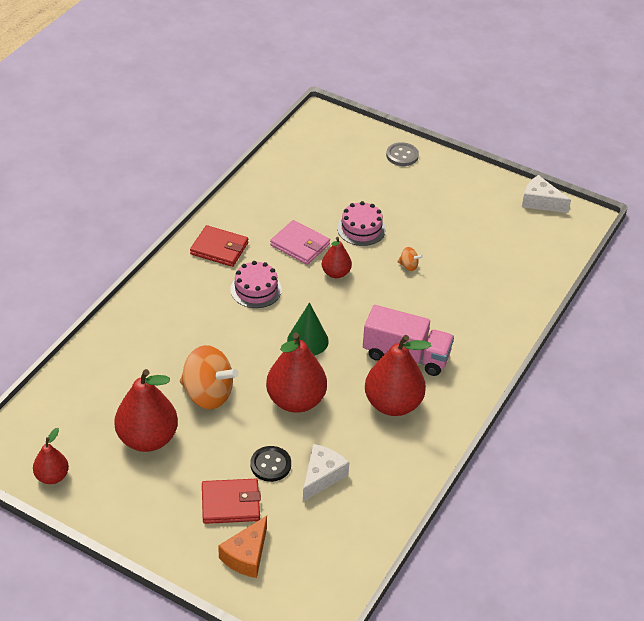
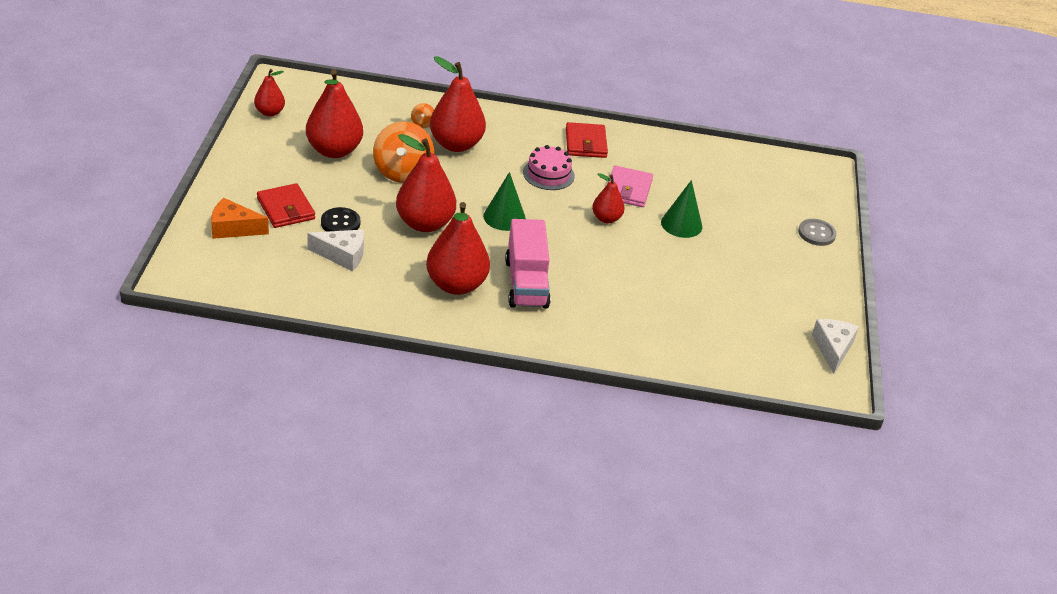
camera: 65 degrees right, 5 degrees down
(180, 340) = (456, 144): none -> red pear
(361, 229) = (681, 224): pink cake -> green cone
(408, 266) = (652, 265): orange spinning top -> orange spinning top (423, 124)

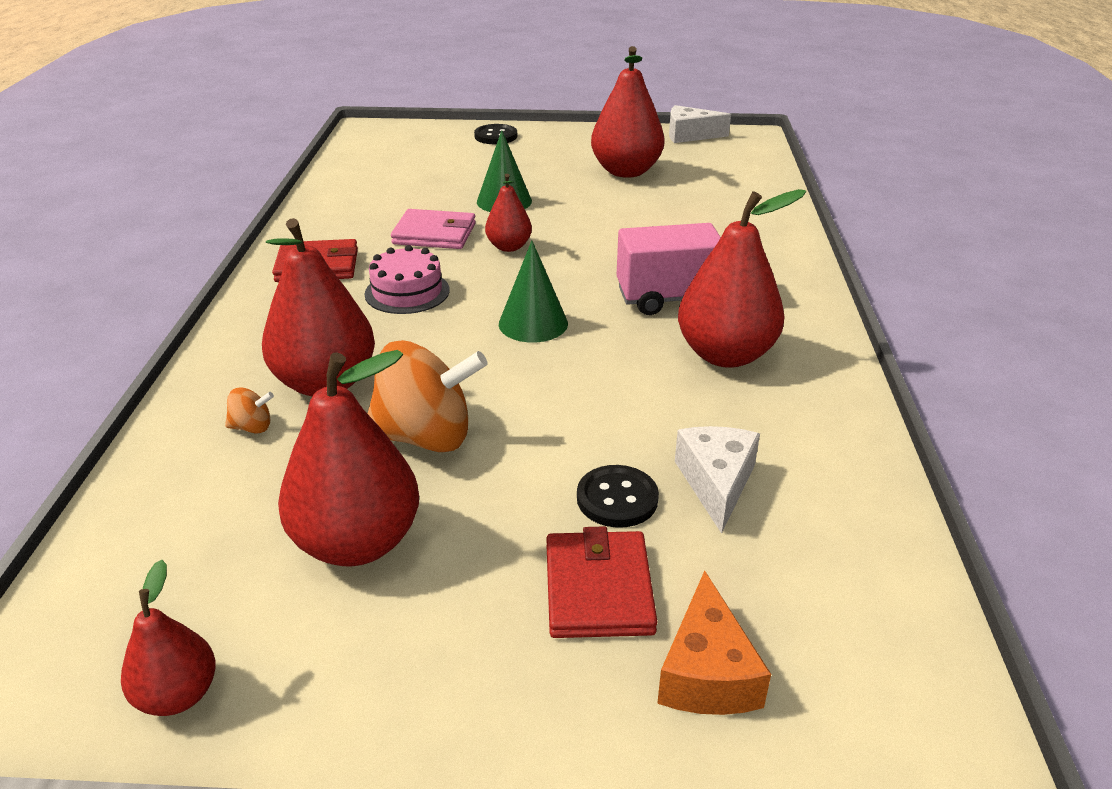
camera: 90 degrees left, 5 degrees down
(286, 209) = (598, 589): red wallet -> red wallet turned 60 degrees counterclockwise
(425, 223) = (579, 397): red pear -> red pear (626, 171)
(816, 233) = (496, 136): grey button -> black button

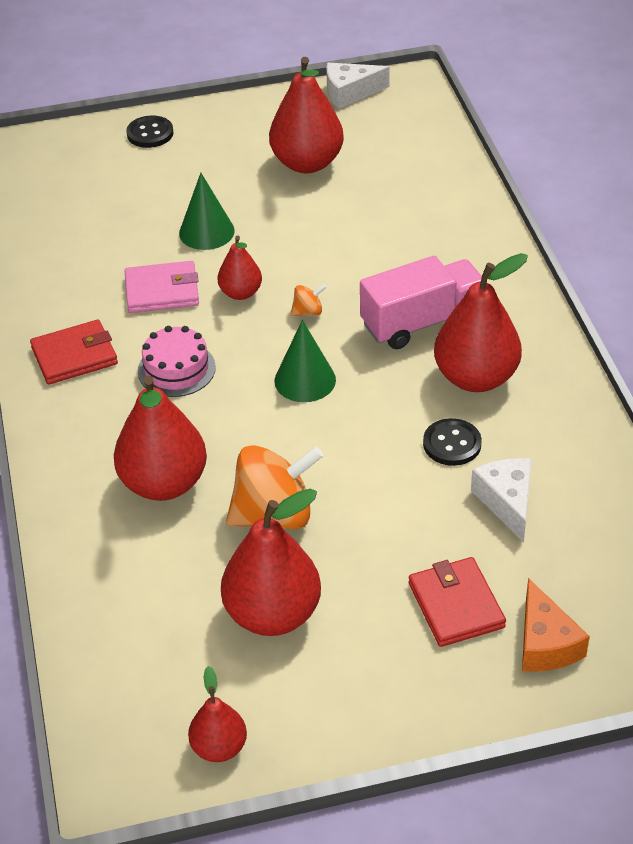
camera: 15 degrees left, 10 degrees up
(252, 427) = (131, 539): orange spinning top -> orange spinning top (308, 312)
(617, 498) = (441, 532): black button -> black button (452, 444)

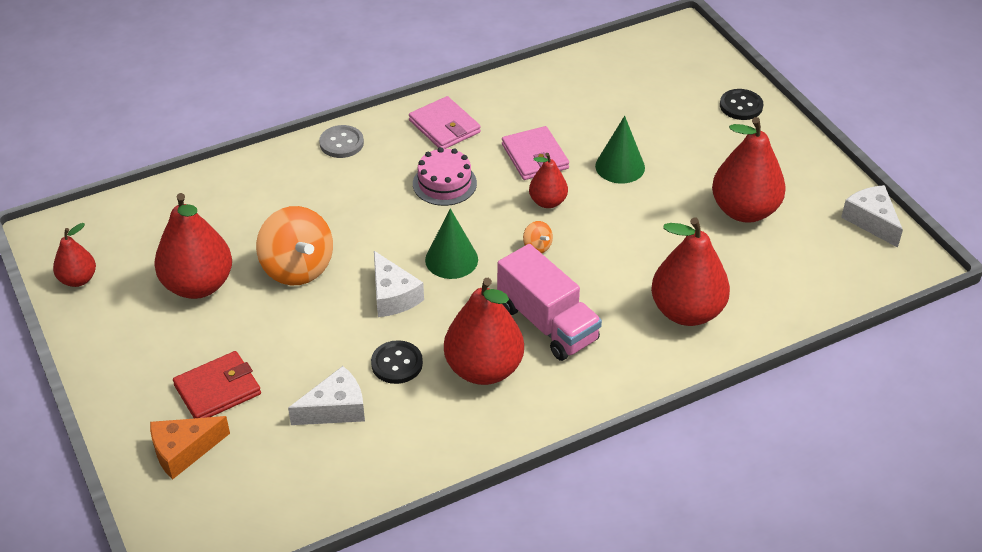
camera: 75 degrees right, 0 degrees up
(61, 451) = (341, 143): none -> grey button
(74, 356) = (444, 126): red wallet -> pink wallet
(164, 483) = (319, 202): red pear -> red pear (687, 312)
(347, 435) = (393, 296): none -> white cheese

